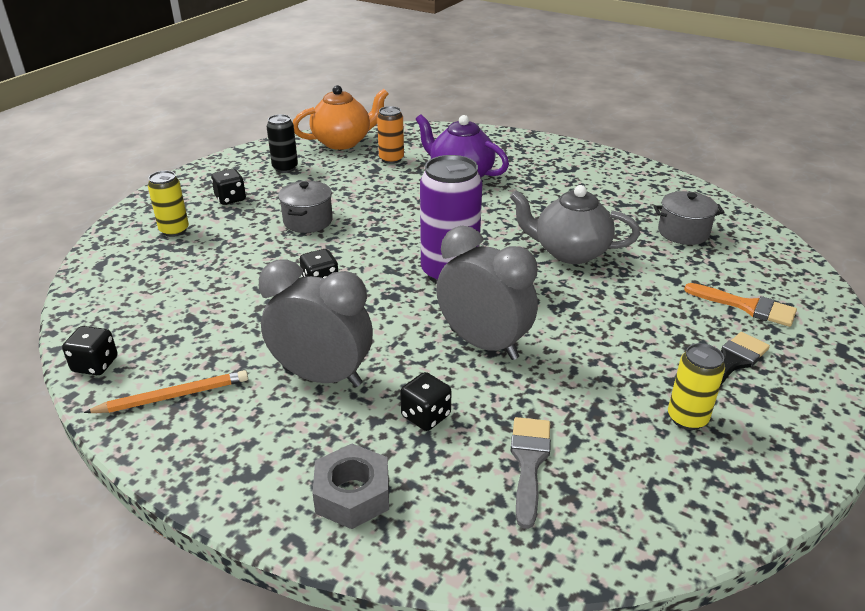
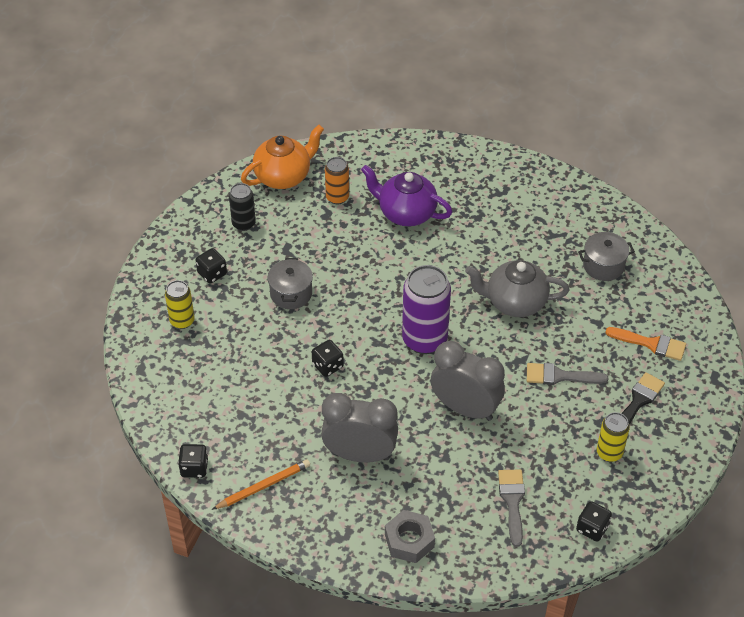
camera: 10 degrees left, 15 degrees up
(426, 416) = (439, 476): black dice -> black dice (592, 528)
(619, 325) = (559, 376): none -> grey brush

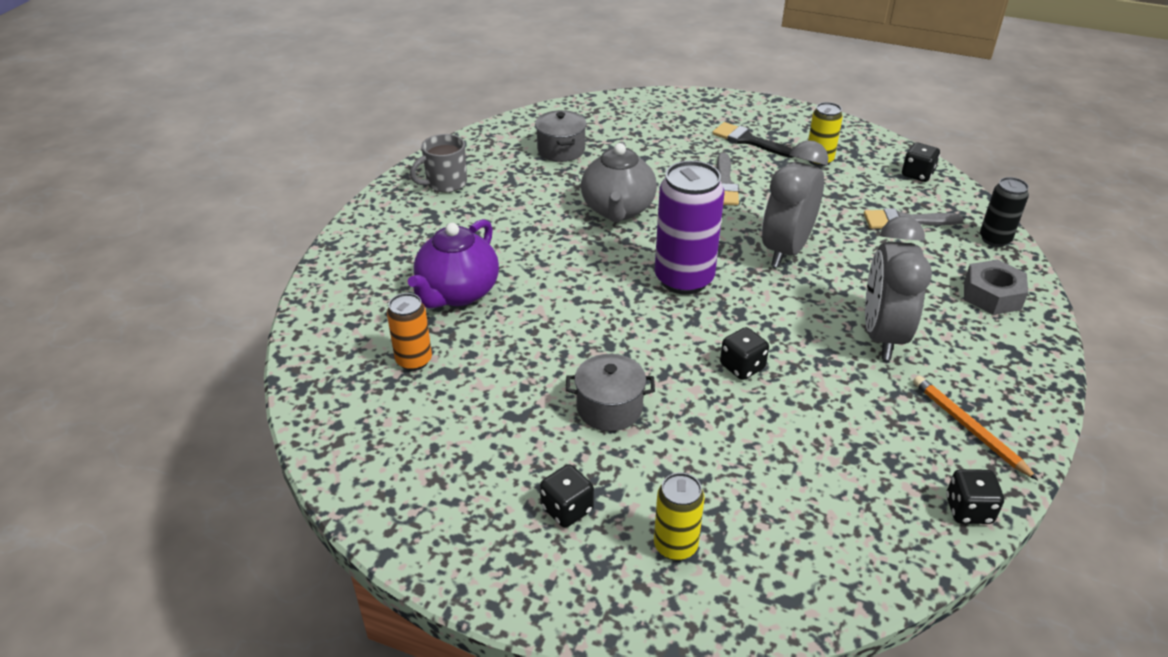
camera: 90 degrees left, 10 degrees down
(243, 223) = (454, 471): black can -> black can (994, 239)
(283, 176) = (353, 423): orange teapot -> none
(544, 196) = (445, 183): none -> grey mug
(651, 344) = (671, 129): orange brush -> none

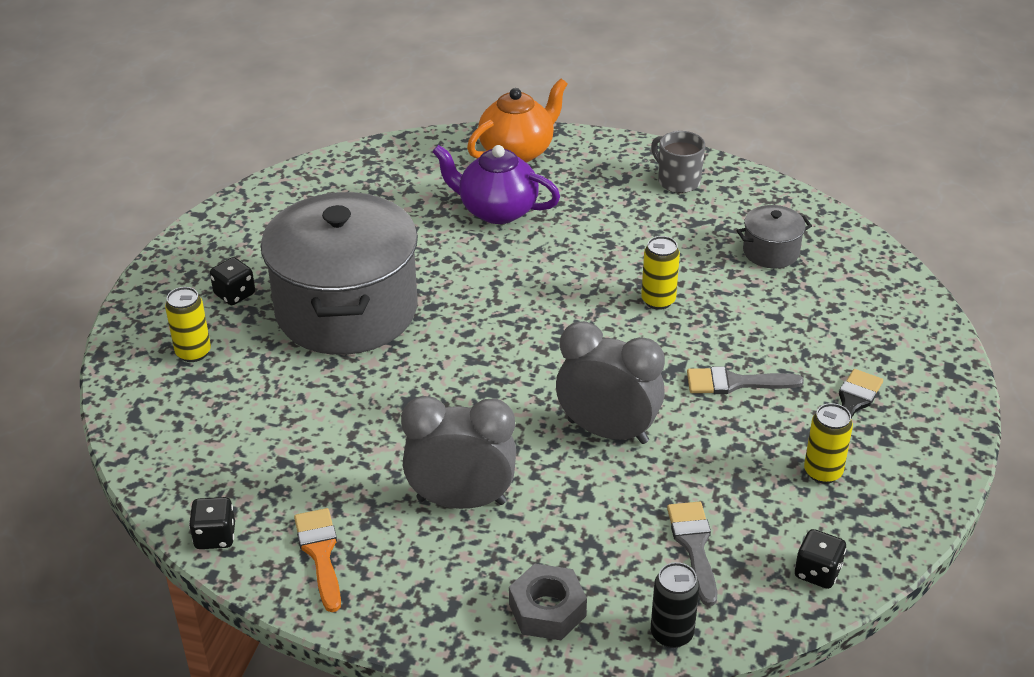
camera: 85 degrees right, 0 degrees up
(355, 273) = (517, 151): none -> orange teapot
(414, 360) = (402, 199): orange can -> none
(609, 408) = (346, 310): grey pot -> grey pot, size x2.40
(617, 210) = (658, 300): grey teapot -> yellow can
(684, 279) = (539, 352): purple can -> none
(742, 367) = (405, 393): black dice -> none
(969, 428) = (320, 553): orange pencil -> orange brush

